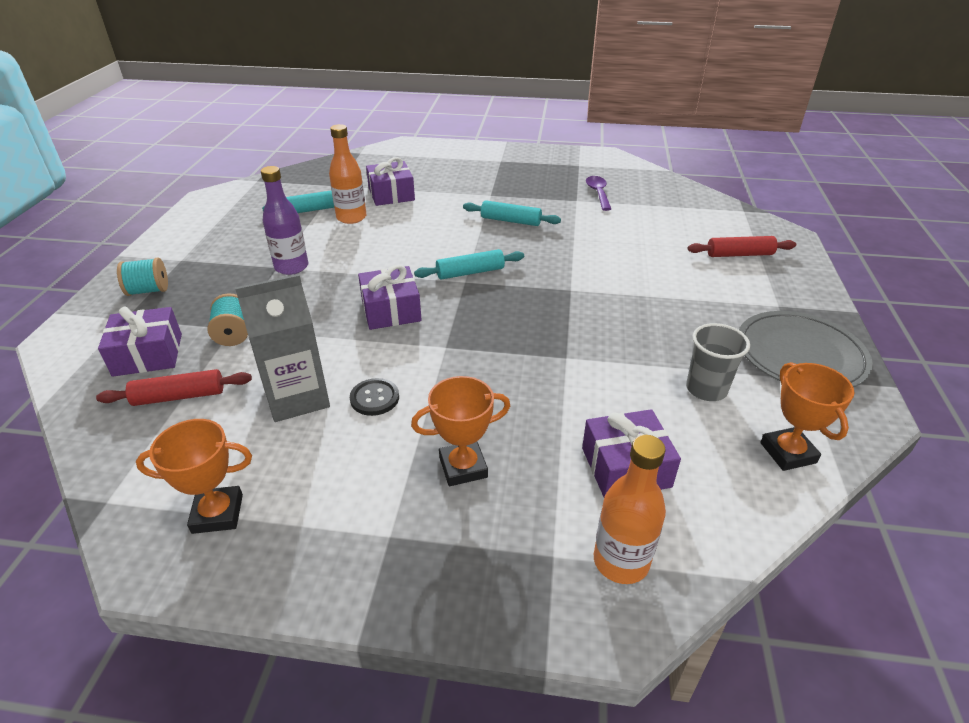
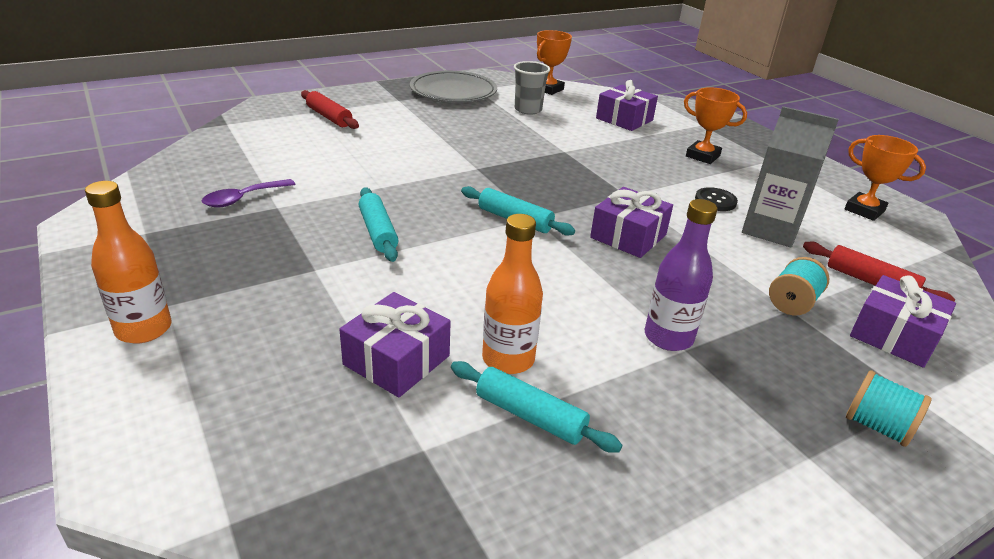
camera: 130 degrees left, 5 degrees down
(621, 561) = (677, 112): orange bottle -> orange bottle (144, 329)

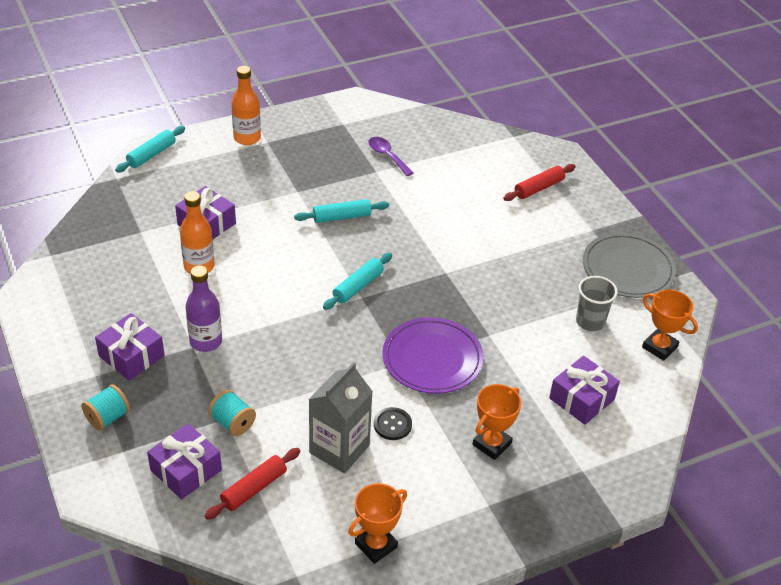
camera: 95 degrees right, 10 degrees up
(530, 416) = (153, 270): turquoise rolling pin -> turquoise rolling pin (151, 154)
(612, 179) = (432, 359): none -> purple plate
(628, 236) = (331, 348): purple gift -> purple gift (131, 356)

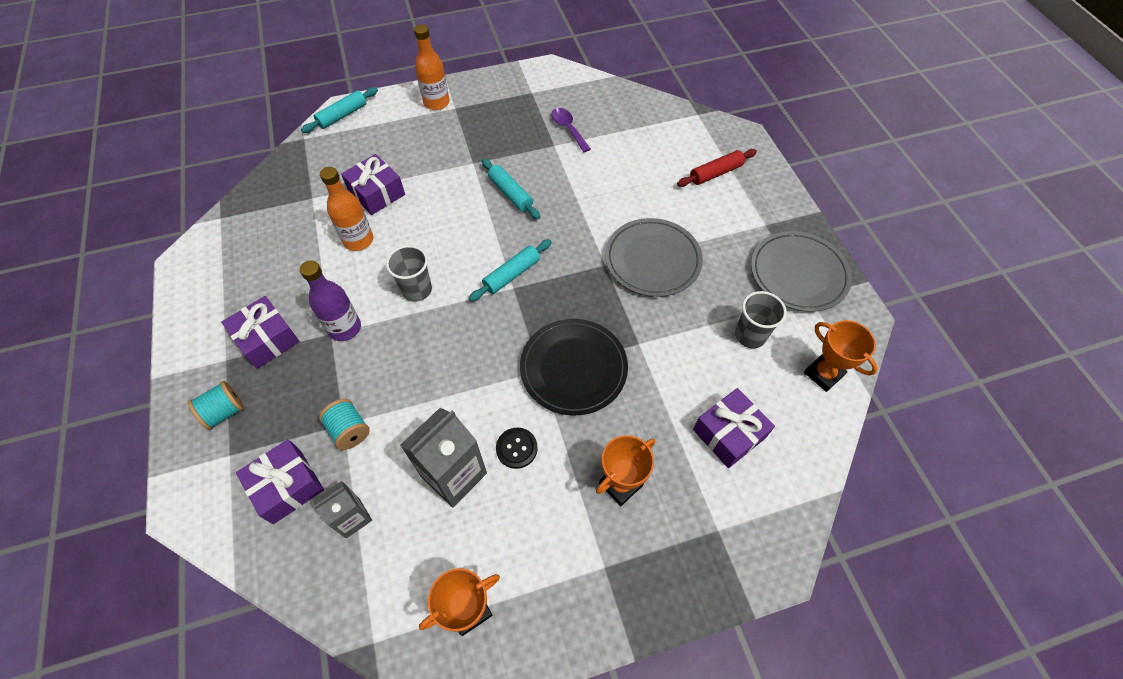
camera: 10 degrees right, 15 degrees up
(254, 488) = (352, 517): red rolling pin -> grey carton
(268, 305) = (417, 290): none -> grey cup
(341, 217) = (510, 193): turquoise rolling pin -> turquoise rolling pin turned 60 degrees clockwise
(432, 359) = (573, 368): purple plate -> black plate
(490, 266) = (652, 260): none -> grey plate

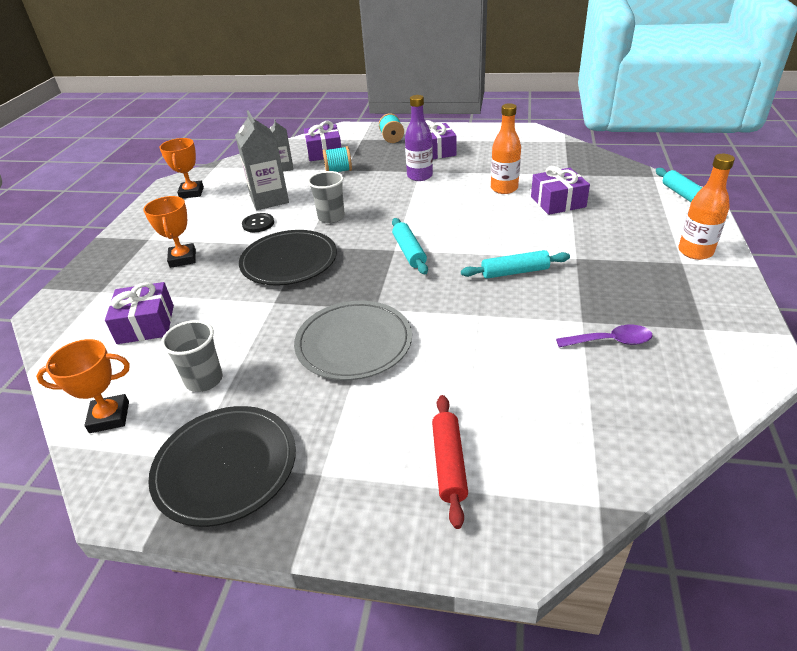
camera: 120 degrees right, 20 degrees down
(417, 290) = (431, 206): grey cup -> grey cup (331, 217)
(798, 274) = (225, 467): grey plate -> black plate

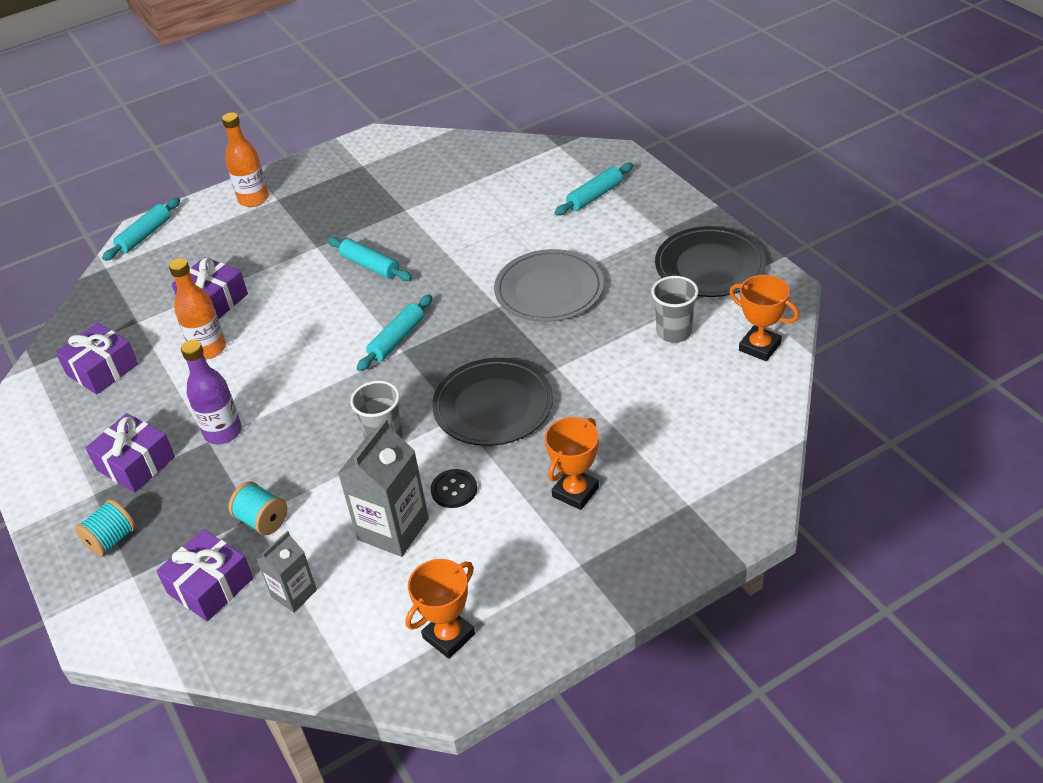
camera: 130 degrees left, 5 degrees up
(146, 324) = (676, 421): purple gift -> purple gift (102, 369)
(449, 463) = (595, 196): red rolling pin -> turquoise rolling pin
(610, 341) = (416, 191): purple spoon -> none

